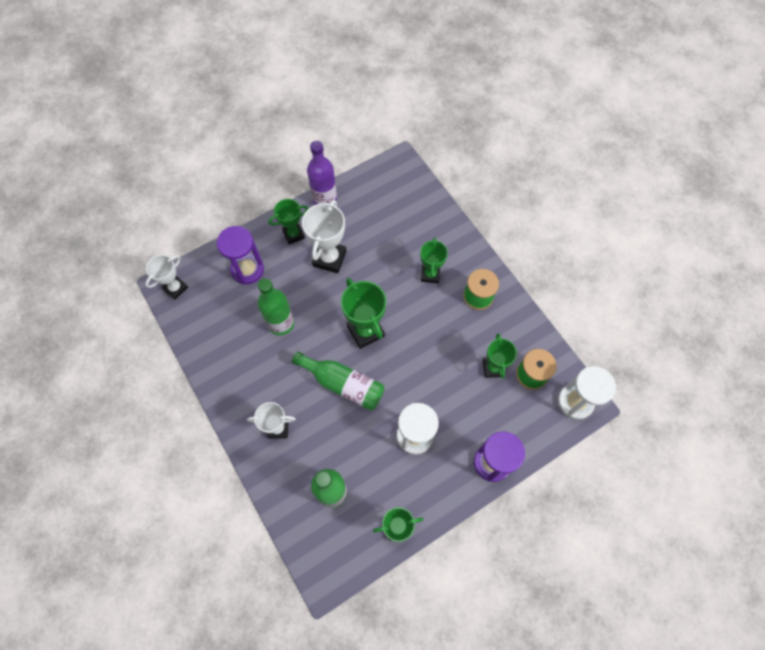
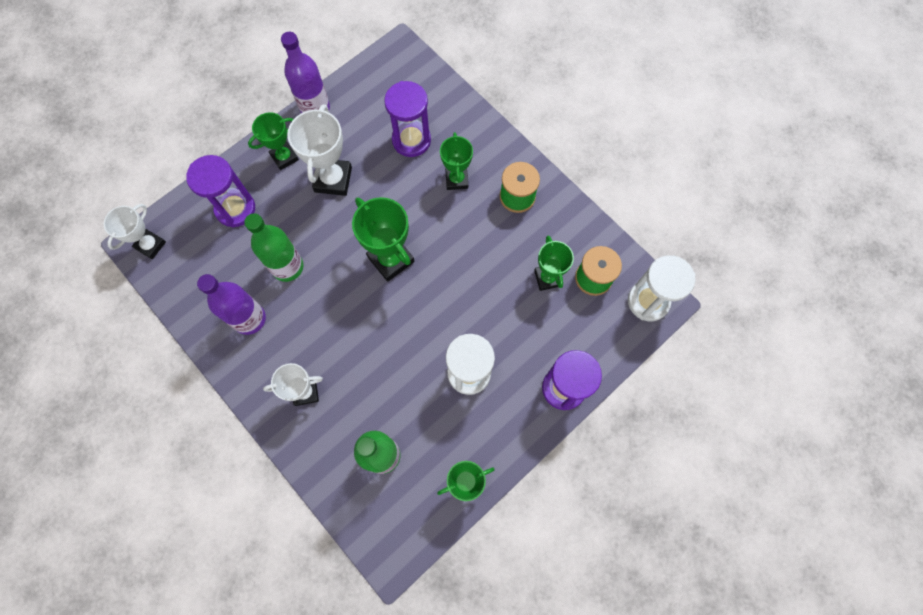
camera: 10 degrees left, 5 degrees up
(243, 360) = (249, 319): none -> purple bottle
(343, 384) = (374, 326): green bottle -> none
(398, 236) = (411, 140): none -> purple hourglass

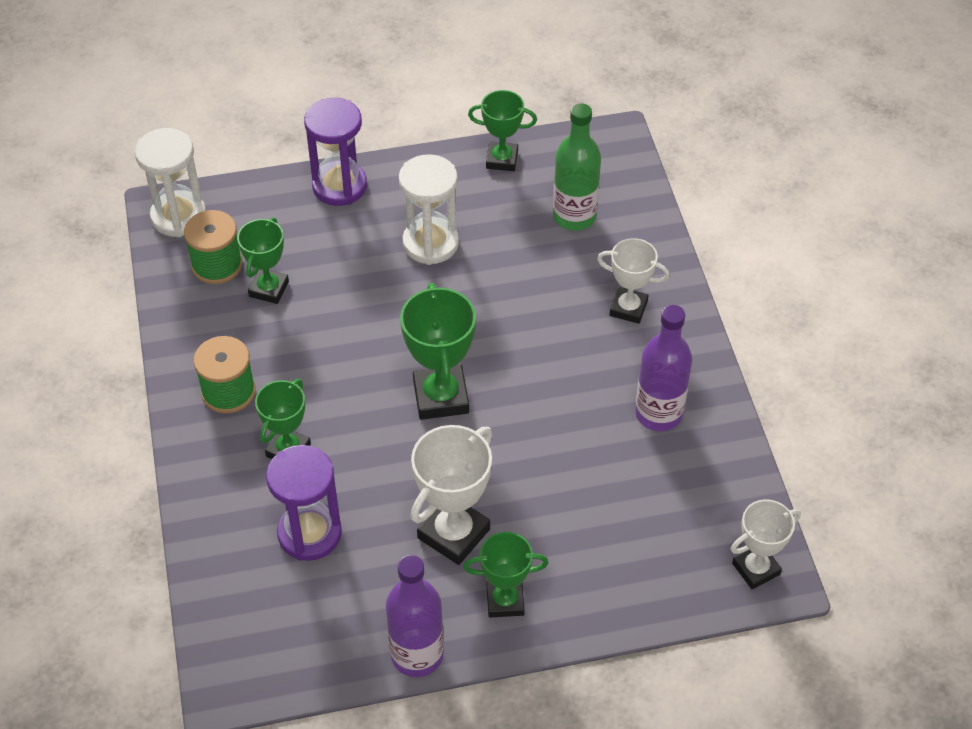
camera: 150 degrees left, 20 degrees down
(235, 209) = (613, 561): purple hourglass -> none
(287, 267) = (579, 451): green bottle -> none

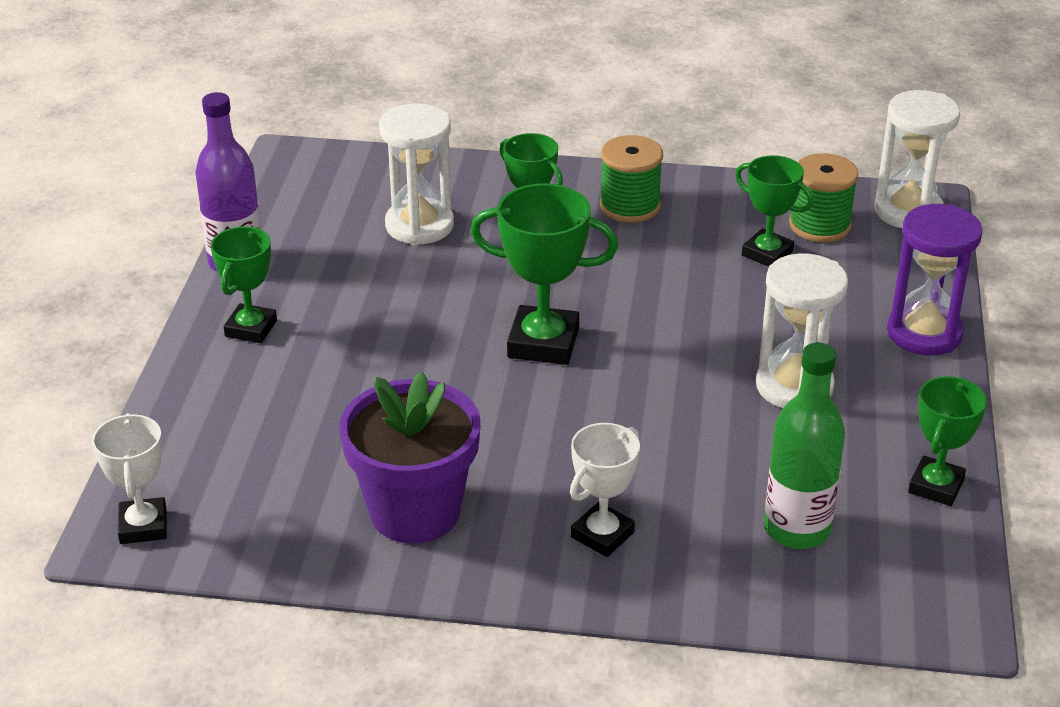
camera: 110 degrees right, 15 degrees down
(309, 533) = (419, 225): purple hourglass -> white hourglass
(453, 533) = (355, 313): white trophy -> none
(658, 413) = (415, 512): purple bottle -> purple flower pot

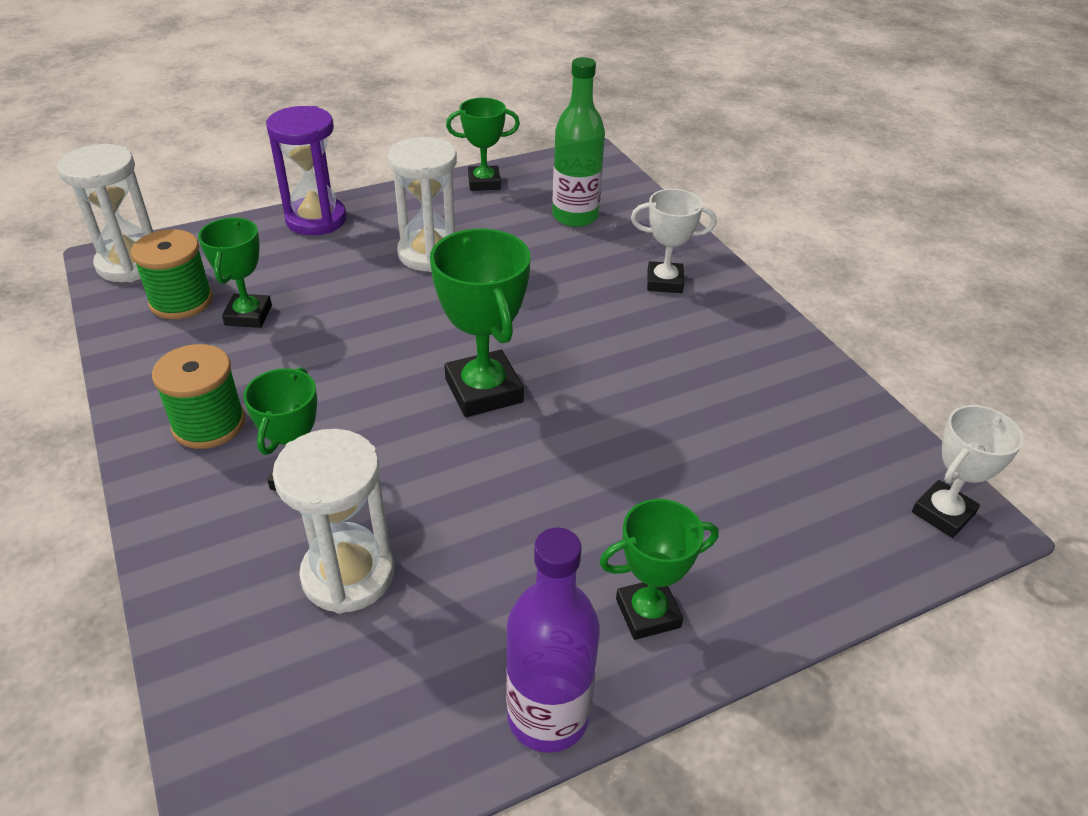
camera: 125 degrees left, 5 degrees up
(415, 512) = (743, 370): purple flower pot -> none

